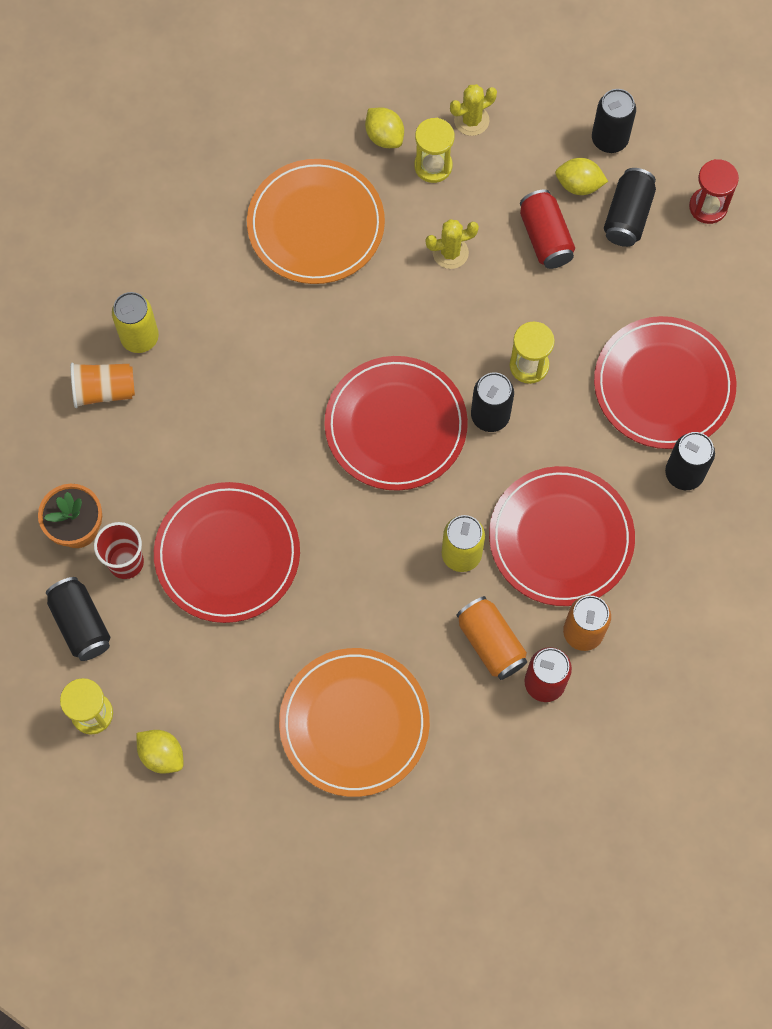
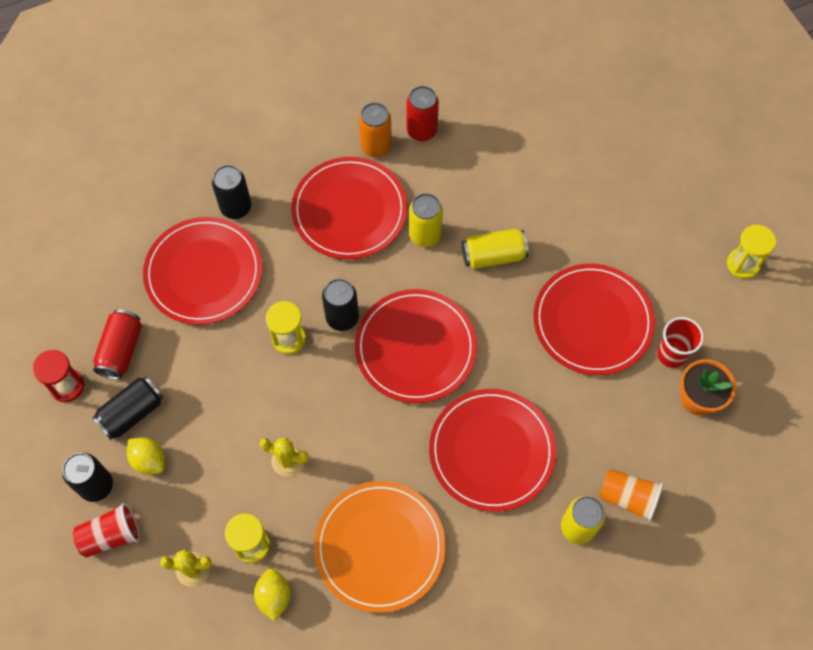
camera: 150 degrees left, 5 degrees down
(81, 624) = (725, 328): black can -> none
(162, 755) = (704, 214): yellow lemon -> none
(260, 364) = (491, 451): none -> red plate
(354, 723) = (562, 169): orange plate -> none
(373, 571) = (493, 256): none -> yellow can
(491, 643) = (441, 171): orange can -> none
(545, 238) = (206, 431): red can -> red can (121, 350)
(564, 108) = (111, 535): none -> red cup

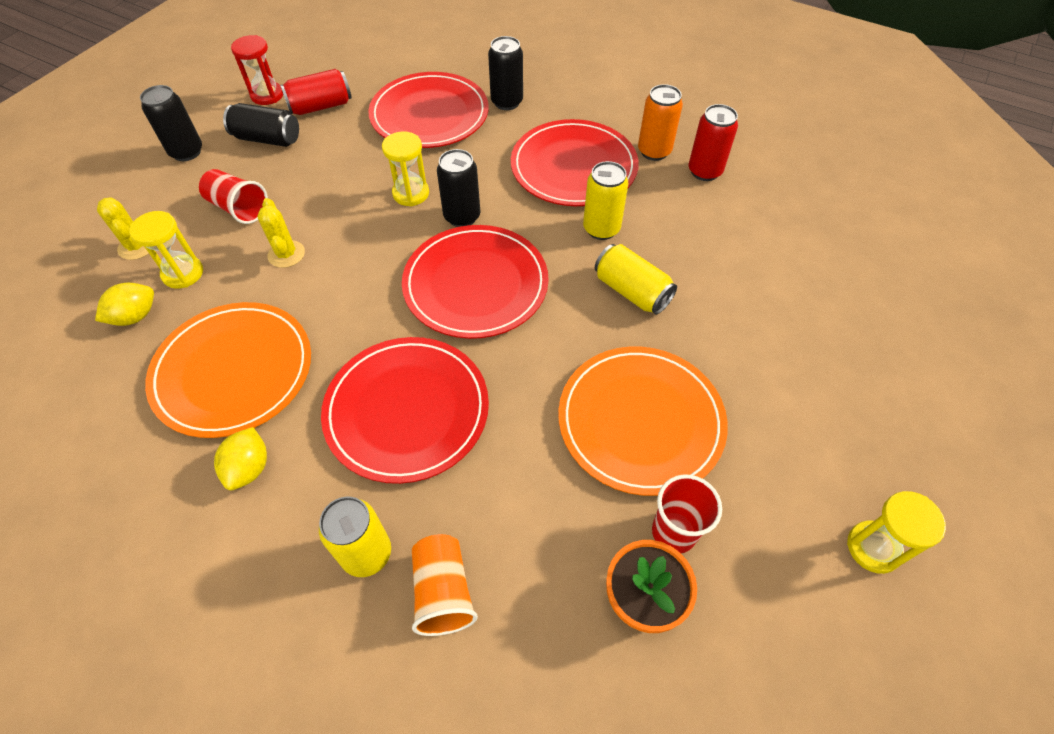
camera: 55 degrees right, 10 degrees down
(111, 535) = (144, 182): red cup -> red cup (238, 208)
(149, 460) = (229, 169): yellow lemon -> yellow lemon (249, 468)
(592, 321) = (640, 421): red plate -> orange plate

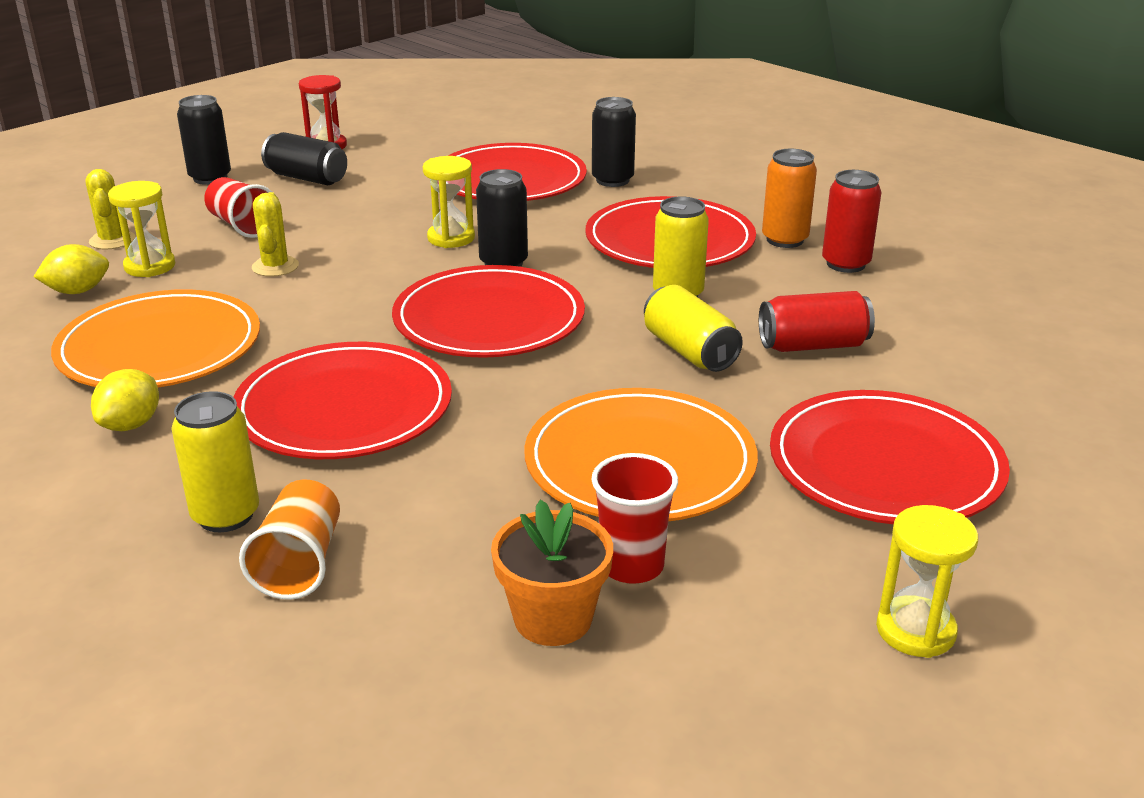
camera: 15 degrees right, 25 degrees down
(320, 106) = (383, 160): red can -> red can (813, 345)
(801, 385) = (885, 464): none -> red plate

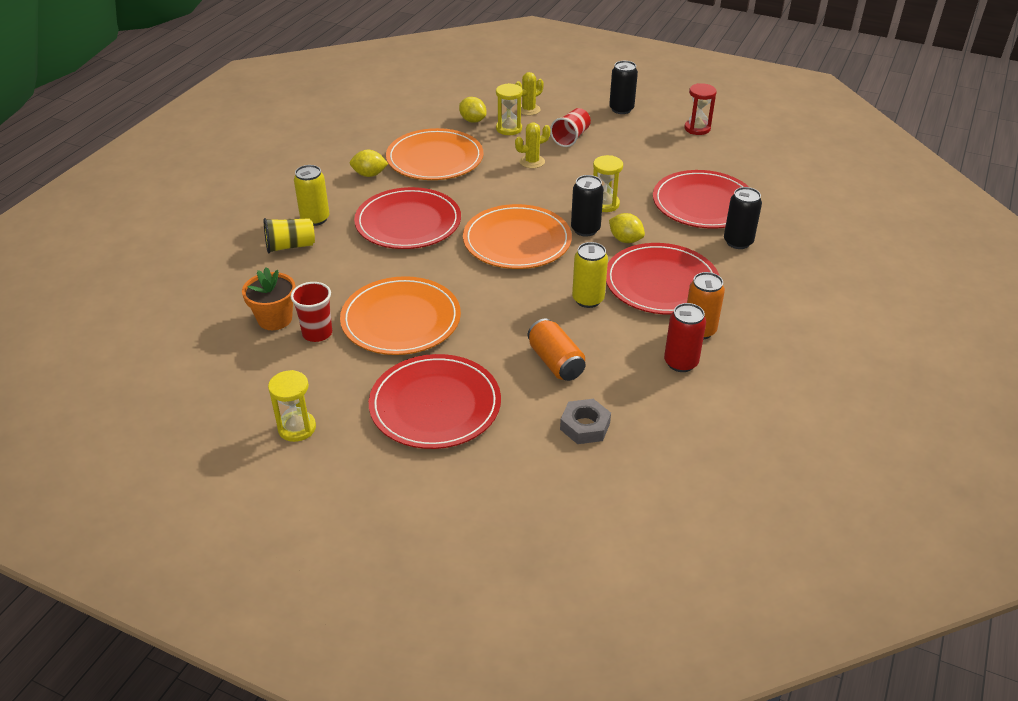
camera: 70 degrees right, 10 degrees up
(299, 563) = (290, 246): orange cup -> yellow cup
(307, 178) = (646, 137): black can -> none
(489, 319) = (517, 241): red plate -> orange plate
(552, 242) = (625, 240): none -> yellow lemon
(689, 351) = (521, 316): yellow can -> none
(813, 345) = (555, 362): red can -> orange can
(960, 351) = (585, 426): none -> grey nut

